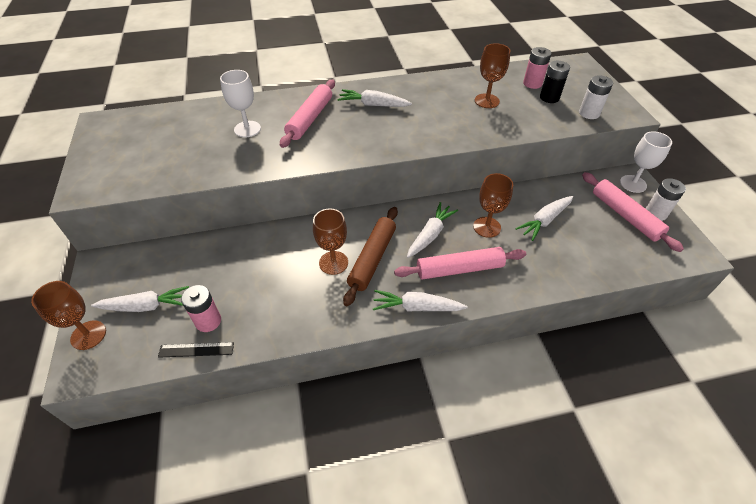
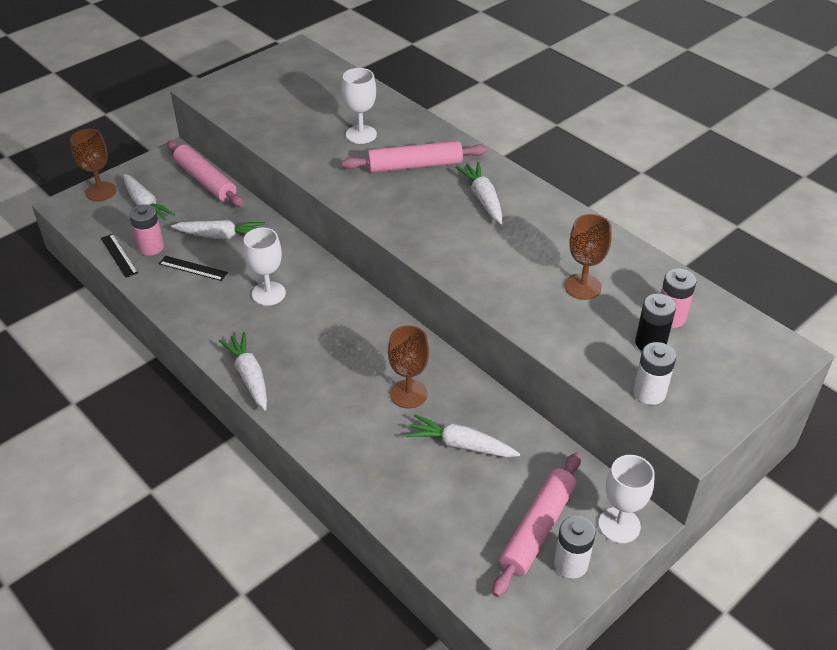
camera: 60 degrees right, 5 degrees down
(263, 300) = (193, 268): none -> black ruler
(333, 263) = (268, 293): brown goblet -> white goblet
(372, 258) = (293, 319): brown rolling pin -> none
(430, 235) = (360, 350): white carrot -> white carrot (220, 236)
(459, 269) = (324, 392): pink rolling pin -> pink rolling pin (205, 181)

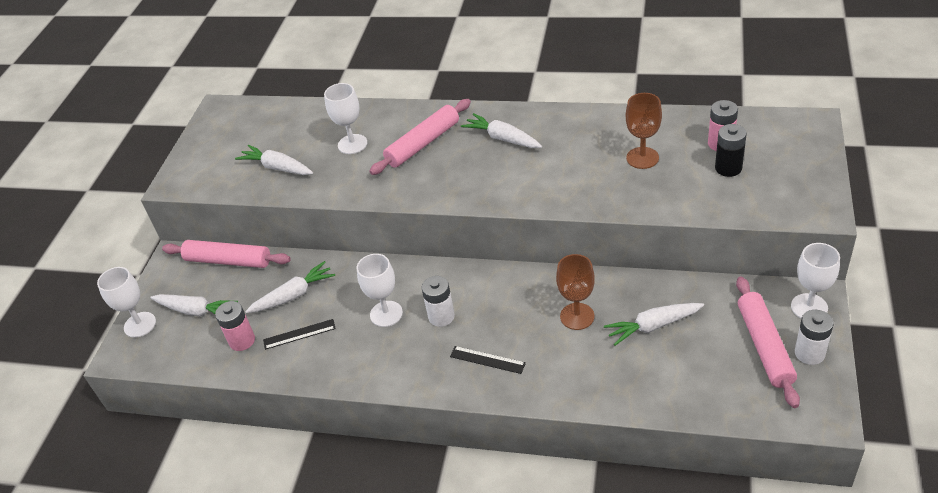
camera: 30 degrees left, 0 degrees up
(101, 191) = (140, 325): brown goblet -> white goblet
(119, 255) = (220, 364): black ruler -> black ruler (487, 360)
(249, 376) = (444, 384): white carrot -> white carrot (277, 168)
(649, 393) = (765, 200): white battery -> white battery (441, 316)

